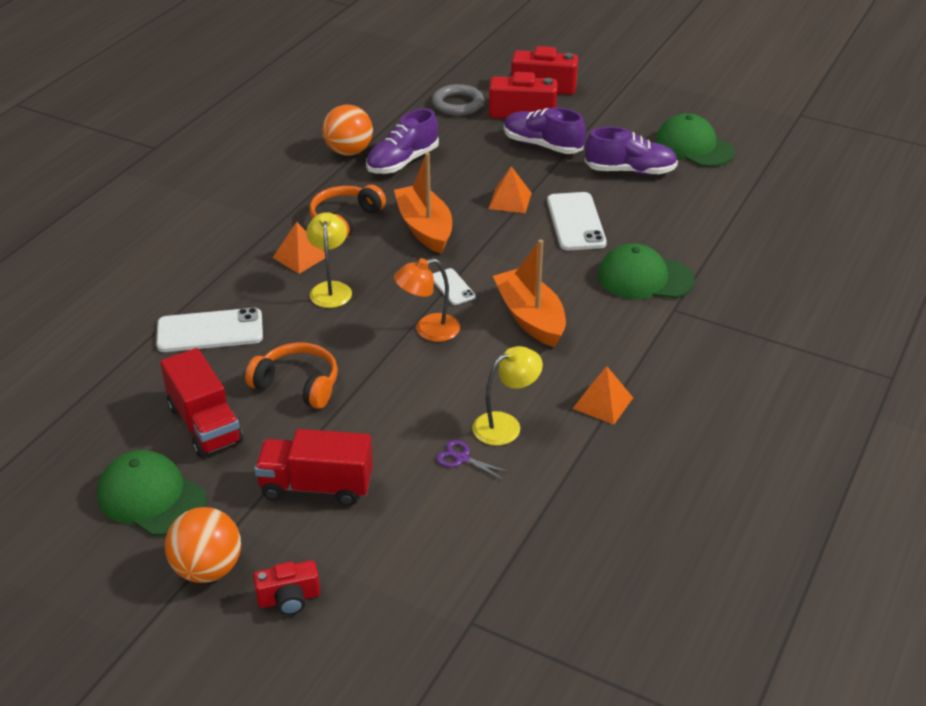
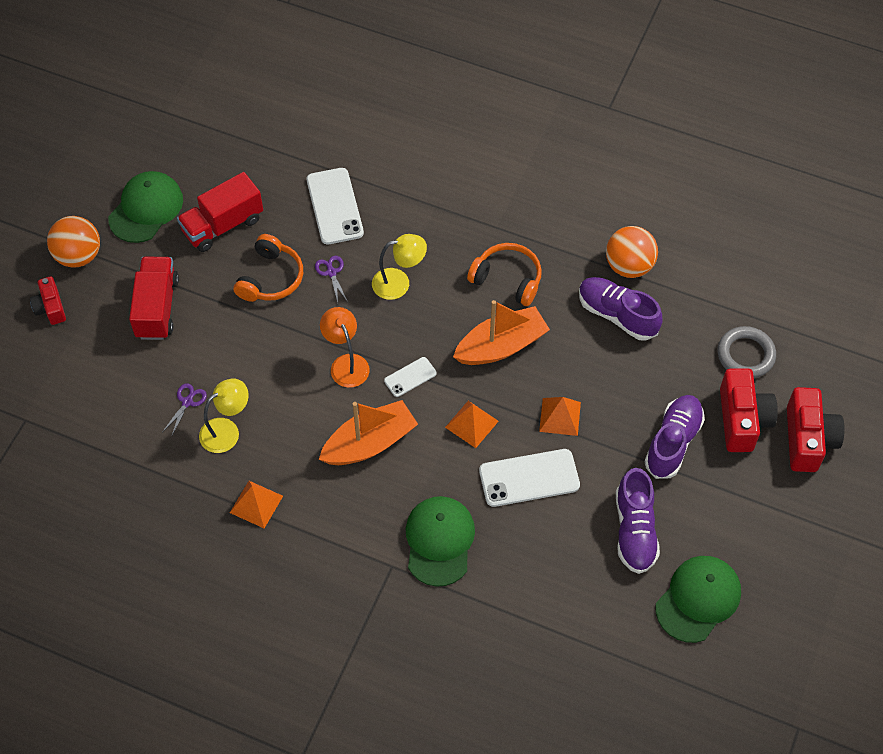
camera: 85 degrees right, 20 degrees up
(300, 257) = (444, 252): orange pyramid -> orange pyramid (471, 424)
(303, 337) = (331, 272): none -> purple scissors
(505, 425) = (227, 431): yellow lamp -> yellow lamp turned 90 degrees counterclockwise

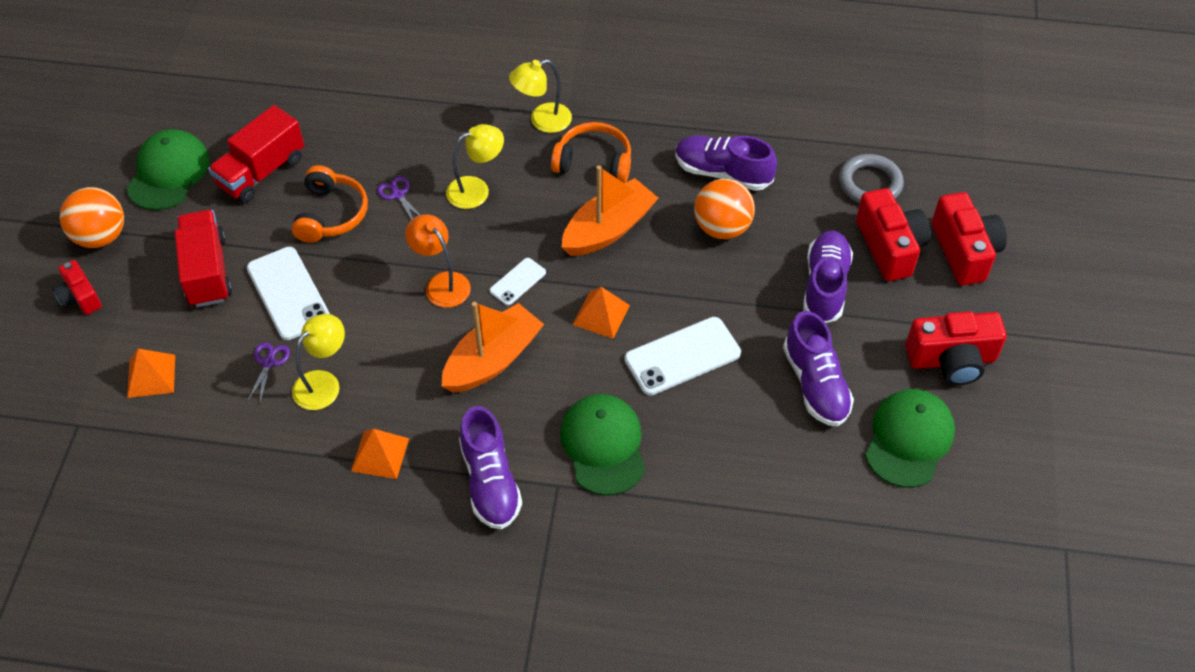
camera: 15 degrees left, 5 degrees down
(334, 206) = (382, 129): white phone -> white phone (288, 293)
(338, 549) = (490, 482): none -> purple shoe
(474, 229) = (542, 121): none -> yellow lamp
(560, 416) = (695, 286): orange pyramid -> orange pyramid (151, 376)
(629, 266) = (718, 123): orange ball -> orange ball (722, 228)
(760, 537) = (951, 360): none -> red camera

